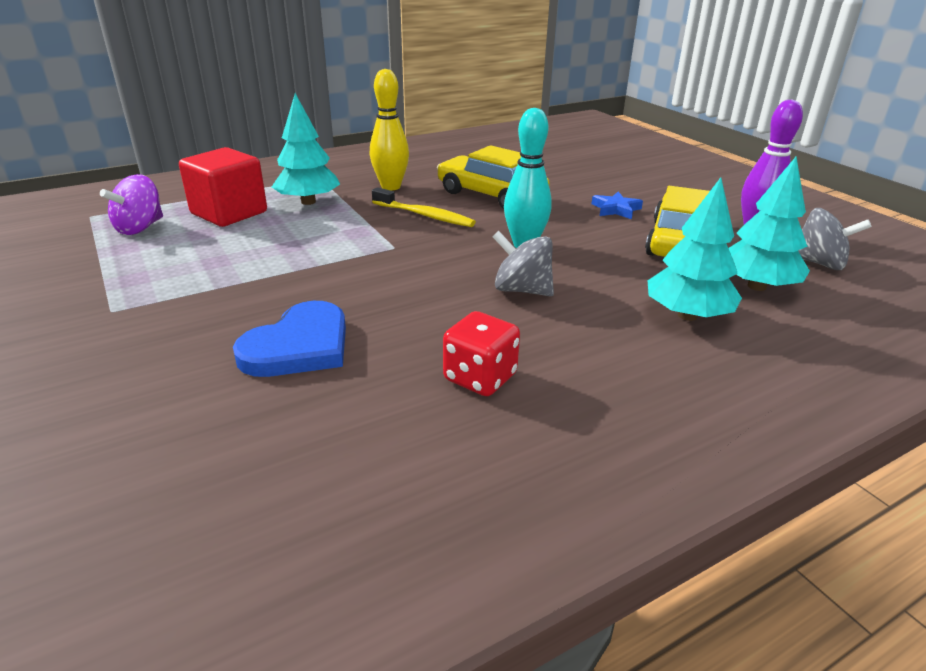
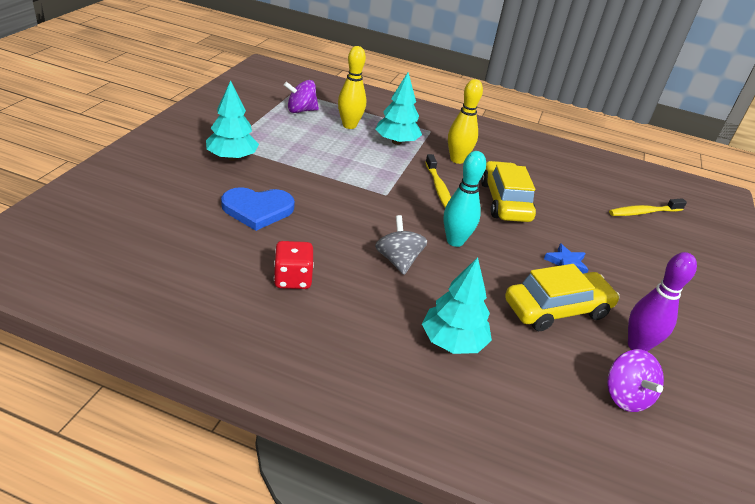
camera: 45 degrees right, 5 degrees up
(229, 213) = (349, 125): red cube -> yellow bowling pin
(579, 151) = (643, 212): none -> yellow toothbrush
(756, 286) = (538, 367): turquoise tree -> turquoise tree (232, 157)
(818, 263) = (625, 396): grey spinning top -> purple spinning top

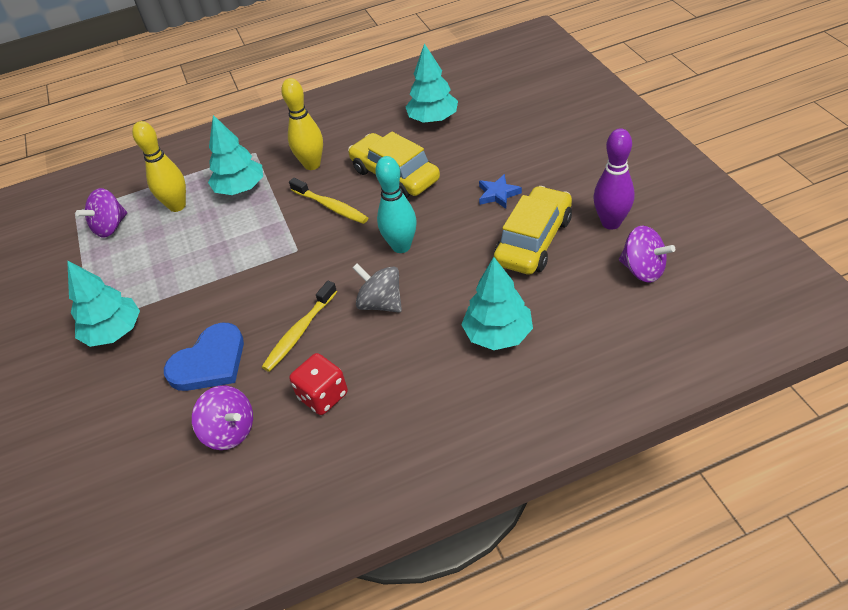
camera: 30 degrees left, 10 degrees up
(218, 251) = (230, 431): none -> purple spinning top
(574, 190) = (433, 119): none -> turquoise tree
(643, 212) = (500, 99): yellow toothbrush -> yellow toothbrush (299, 332)

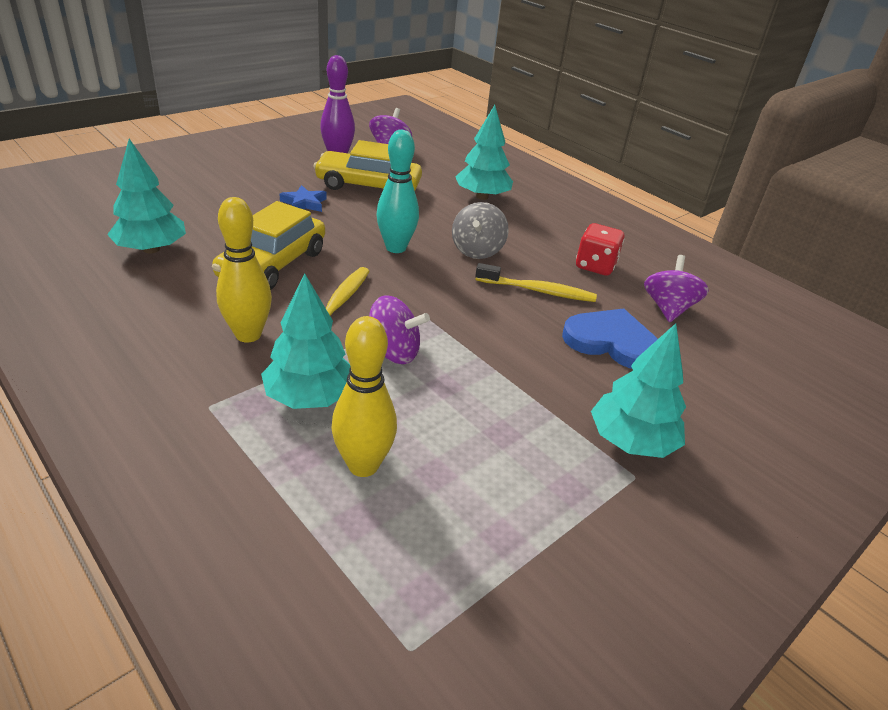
camera: 120 degrees left, 10 degrees down
(110, 227) = (439, 548): purple spinning top -> purple spinning top (393, 352)

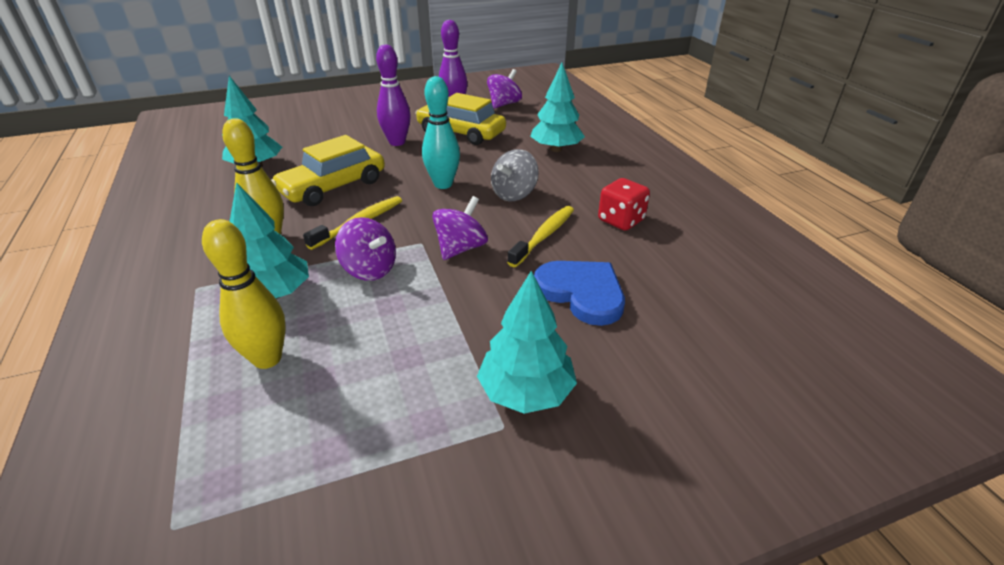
camera: 25 degrees right, 0 degrees up
(304, 203) = (397, 142): blue star -> purple bowling pin
(538, 291) = (544, 236): yellow toothbrush -> yellow toothbrush turned 90 degrees counterclockwise
(668, 308) = (669, 270): purple spinning top -> purple spinning top (461, 248)

